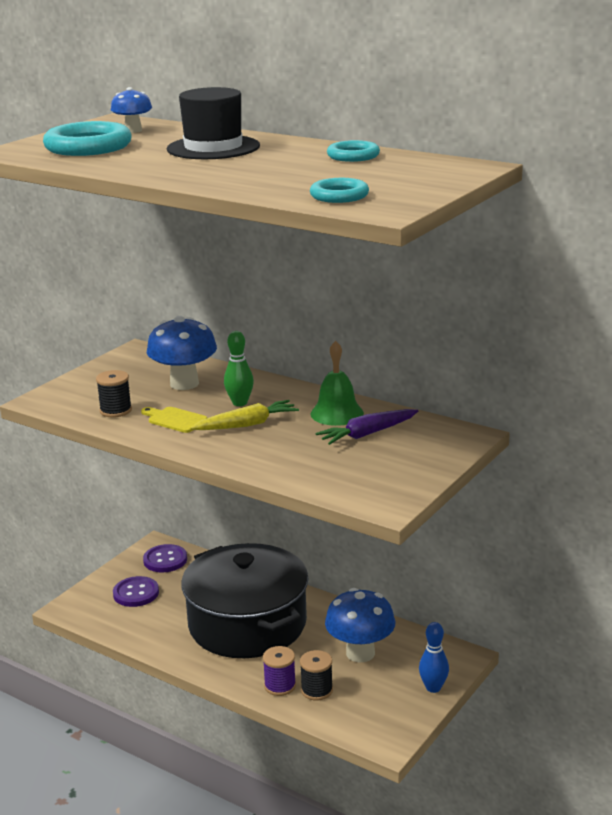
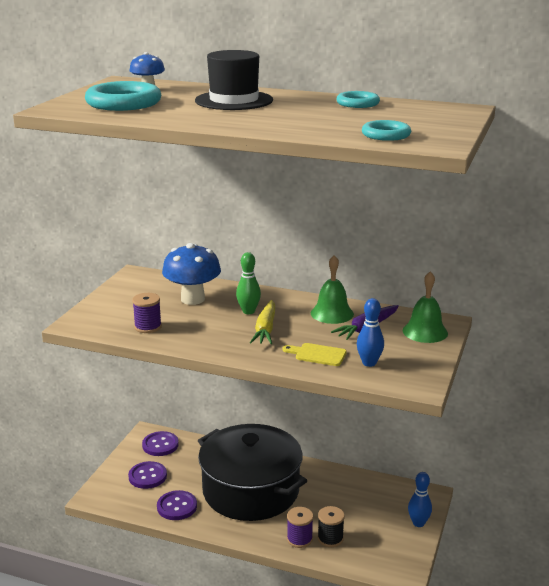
camera: 15 degrees left, 0 degrees up
(116, 410) = (148, 327): black spool -> purple spool
(154, 631) = (177, 507): none -> purple button
(175, 419) = (203, 330): yellow cutting board -> yellow cutting board (317, 354)
(246, 425) = (265, 329): yellow carrot -> yellow carrot turned 135 degrees clockwise
(343, 474) = (369, 363): none -> blue bowling pin
(360, 653) = (350, 502): blue mushroom -> none
(436, 444) = (425, 332): none -> green bell

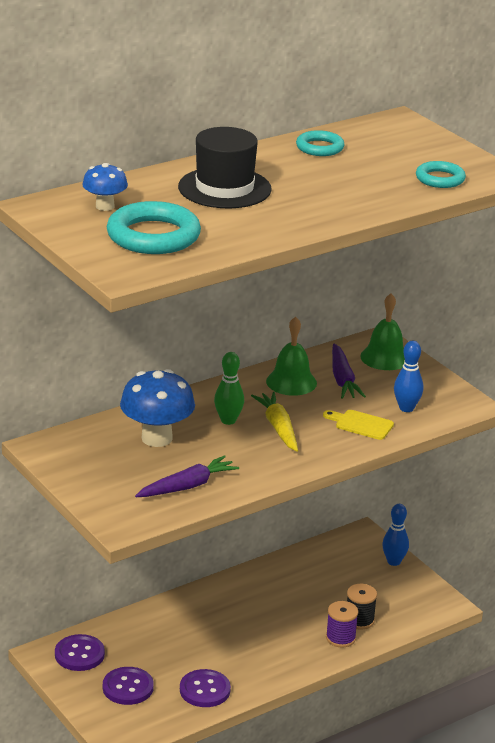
camera: 55 degrees left, 5 degrees up
(148, 327) = (187, 486): purple spool -> purple carrot
(251, 490) = (235, 631): black pot -> none
(265, 329) = (278, 428): yellow carrot -> yellow carrot turned 150 degrees counterclockwise
(317, 354) = (361, 424): yellow cutting board -> yellow cutting board turned 60 degrees clockwise

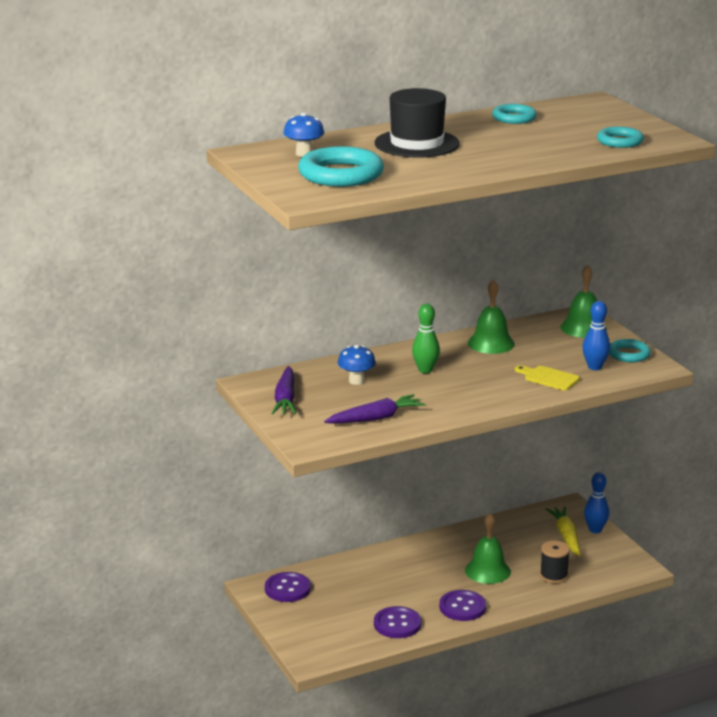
camera: 10 degrees right, 5 degrees down
(128, 687) = (326, 618): purple button -> purple button (462, 607)
(157, 438) = (356, 381): blue mushroom -> blue mushroom, size x0.56
(278, 428) = (470, 377): yellow carrot -> yellow carrot (566, 536)
(289, 618) = (487, 571): none -> green bell
(340, 638) = (533, 589): purple spool -> none
(342, 379) = (539, 343): purple carrot -> purple carrot (285, 399)
(438, 390) = (628, 354): none -> turquoise ring

